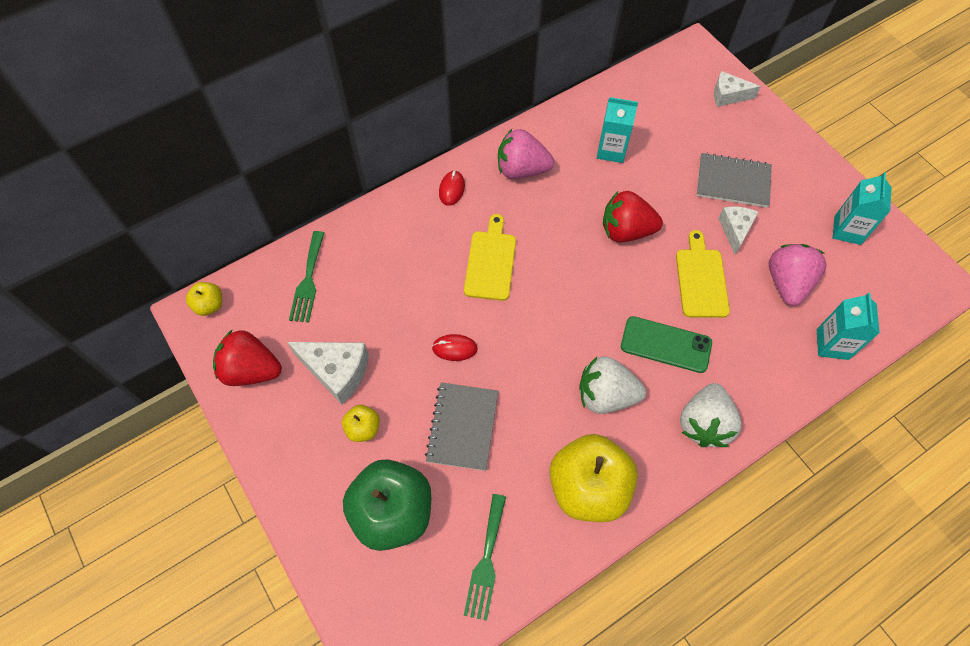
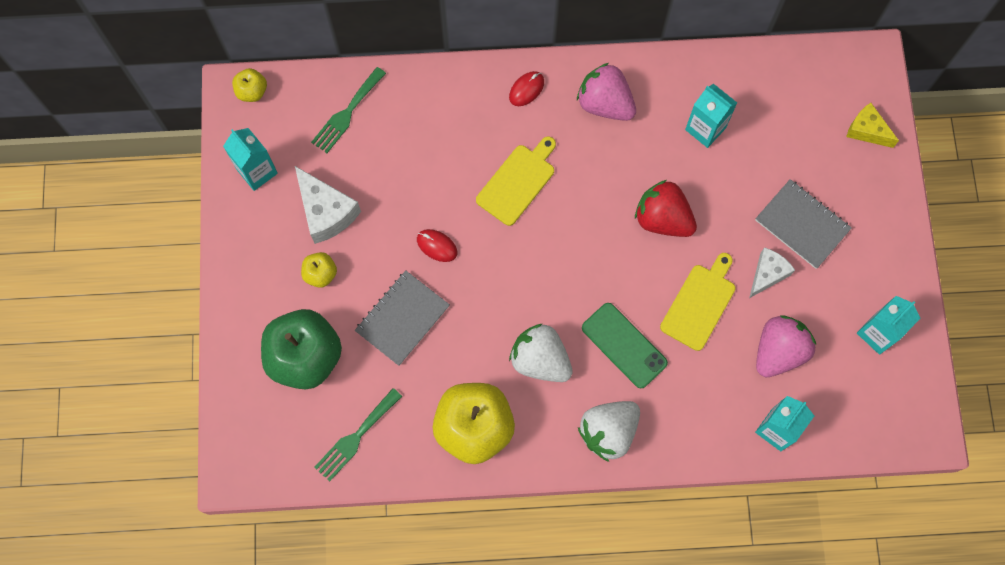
camera: 30 degrees right, 10 degrees up
(251, 370) = (257, 171): red strawberry -> turquoise carton
(728, 95) = (867, 130): white cheese -> yellow cheese

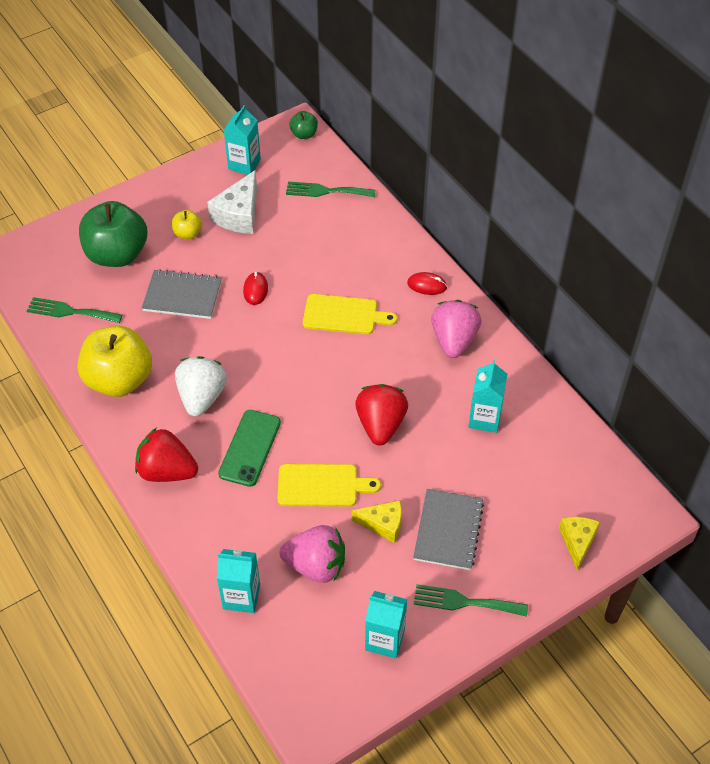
camera: 60 degrees right, 20 degrees down
(252, 91) = (304, 134): yellow apple -> green apple
(608, 432) = (167, 471): white strawberry -> red strawberry
(767, 274) = (383, 524): white cheese -> yellow cheese
(875, 251) = (464, 602): none -> green fork

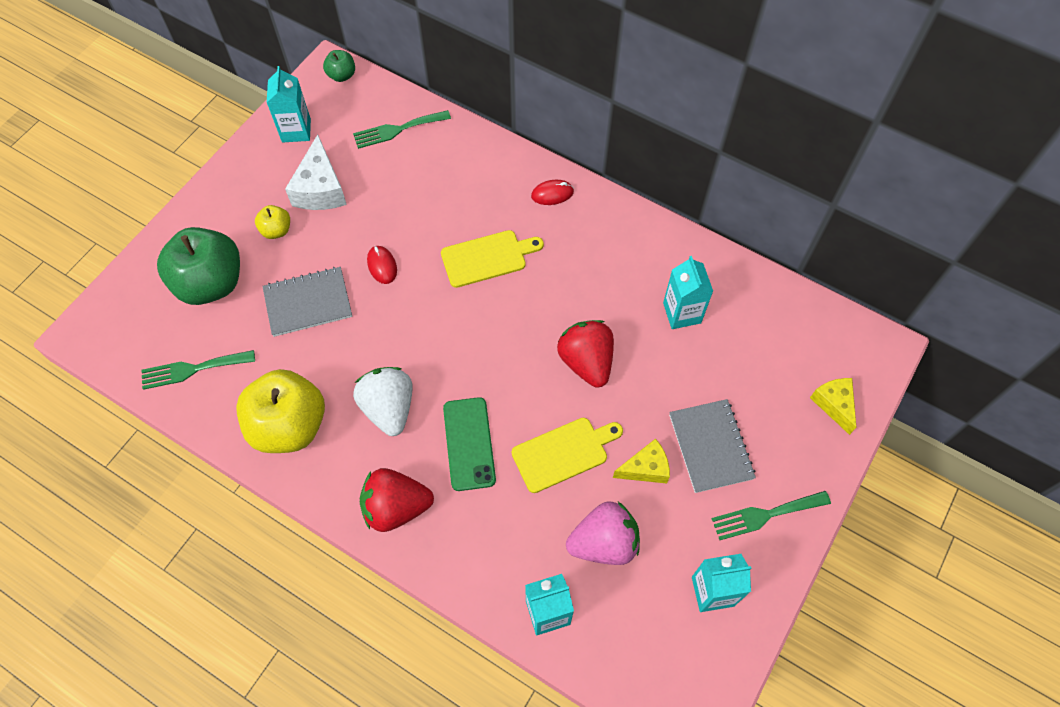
camera: 25 degrees left, 10 degrees up
(454, 340) = (609, 242): pink strawberry -> none

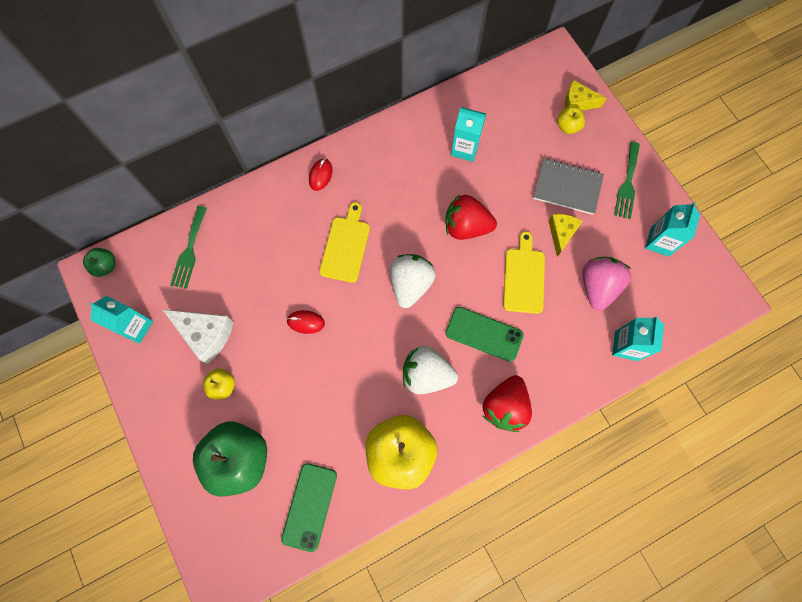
camera: 60 degrees left, 10 degrees up
(193, 369) = (309, 506): green fork -> green phone
(308, 303) = (304, 391): grey notebook -> none
(482, 341) = (410, 284): none -> white strawberry
(792, 409) = (567, 126): none -> yellow apple

